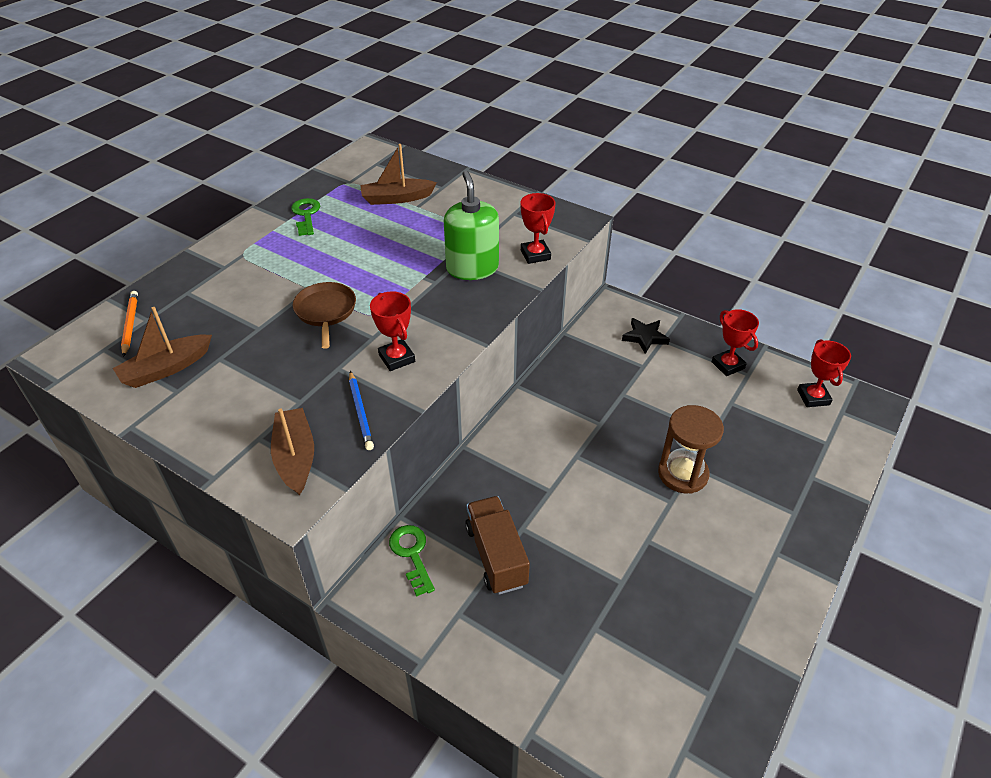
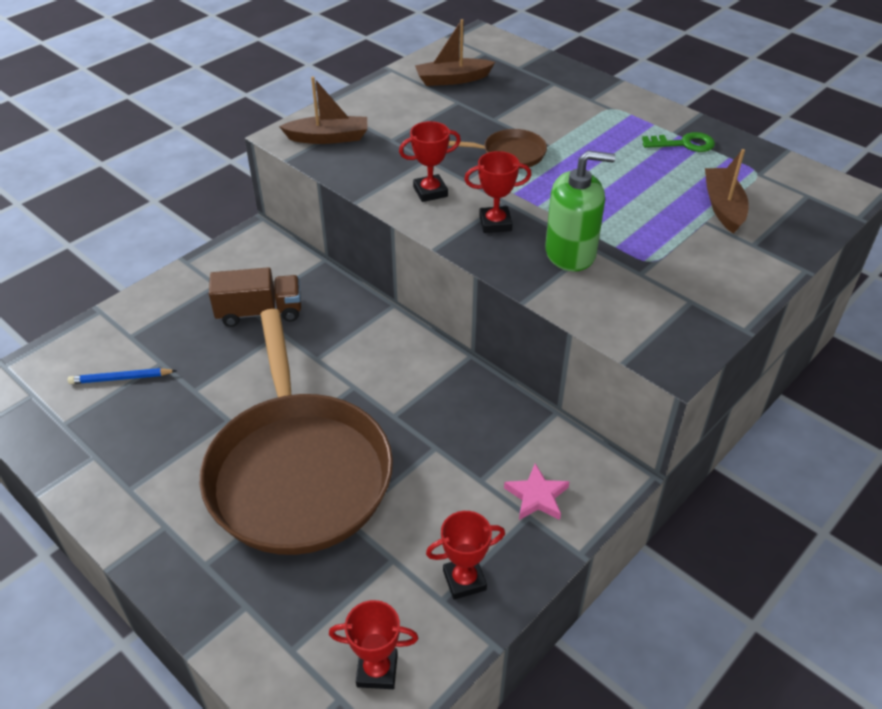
camera: 100 degrees right, 0 degrees up
(130, 324) = (513, 61): orange pencil -> none
(166, 369) = (452, 79): brown boat -> brown boat turned 75 degrees counterclockwise
(361, 412) = (366, 169): blue pencil -> blue pencil (121, 378)
(412, 554) = (283, 263): green key -> none
(535, 255) = (593, 307): red trophy -> red trophy (495, 223)
(645, 337) = (537, 496): black star -> pink star
(683, 474) = (298, 472): brown hourglass -> brown pan

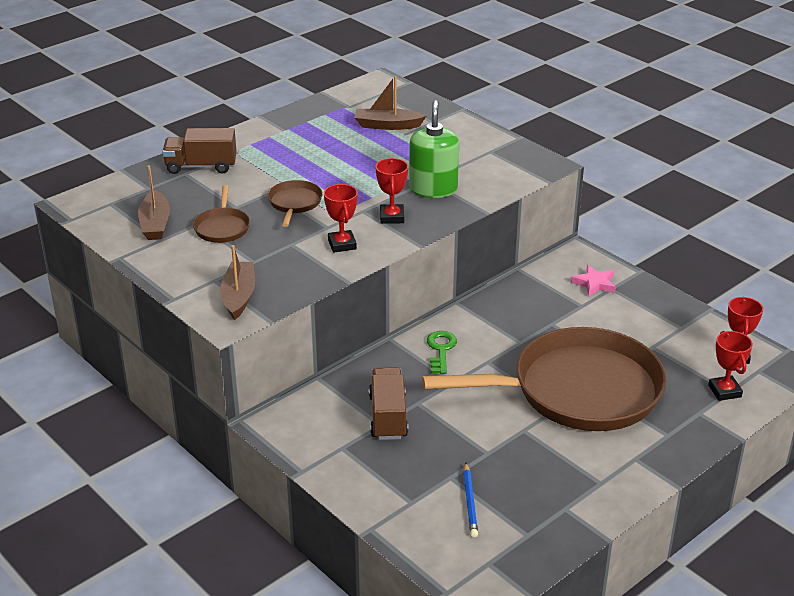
camera: 85 degrees left, 10 degrees down
(452, 115) = (222, 227): none -> brown pan
(464, 580) = (665, 318): red trophy -> red trophy (724, 391)
(571, 90) = (201, 166): none -> brown truck
(684, 144) = (302, 128): green key -> green key (441, 350)

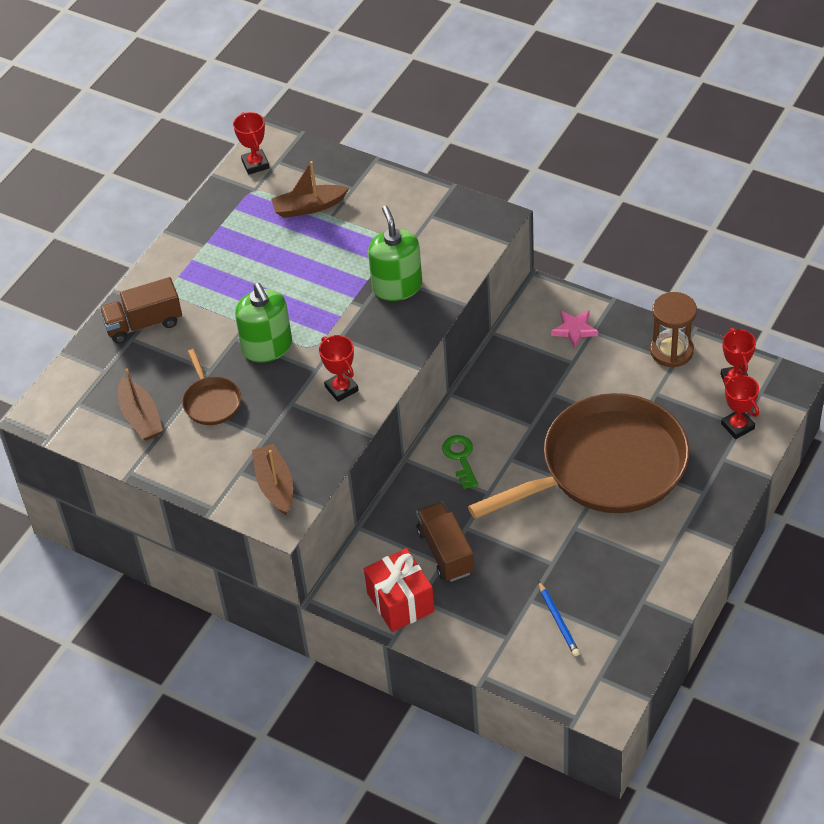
camera: 15 degrees left, 15 degrees up
(294, 203) = (267, 347): brown pan -> green soap dispenser
(323, 445) = (400, 602): none -> red gift
(392, 217) = (373, 337): red trophy -> red trophy (255, 164)
(681, 319) = (671, 351): none -> brown hourglass

